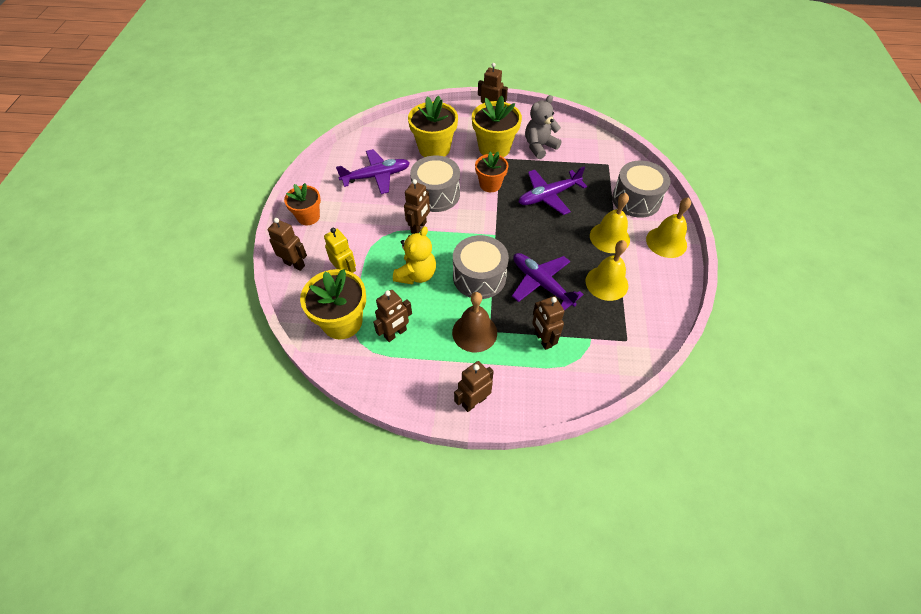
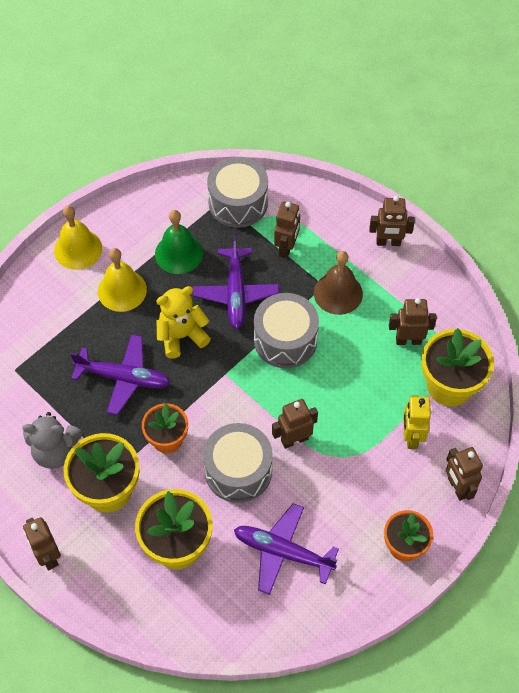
camera: 140 degrees left, 5 degrees up
(416, 274) = (342, 385): yellow teddy bear -> yellow teddy bear (181, 336)
(606, 283) = (178, 253): yellow bell -> green bell
(636, 199) = (44, 308): grey drum -> grey drum (238, 203)

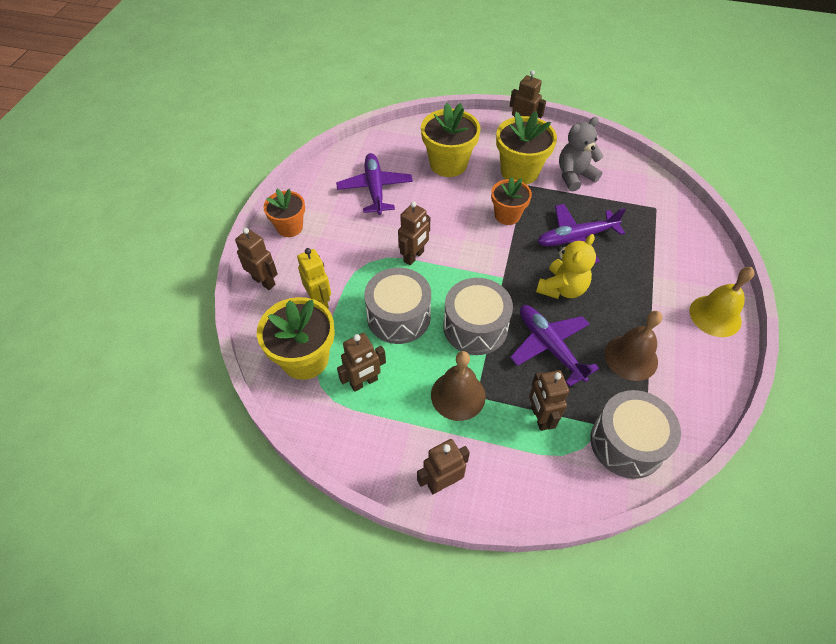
camera: 150 degrees right, 5 degrees down
(122, 290) = (643, 300): yellow bell -> none
(178, 253) = (631, 357): green bell -> brown bell
(238, 471) = (441, 219): grey drum -> grey drum (398, 317)
(283, 552) = (375, 189): purple plane -> purple plane turned 90 degrees counterclockwise

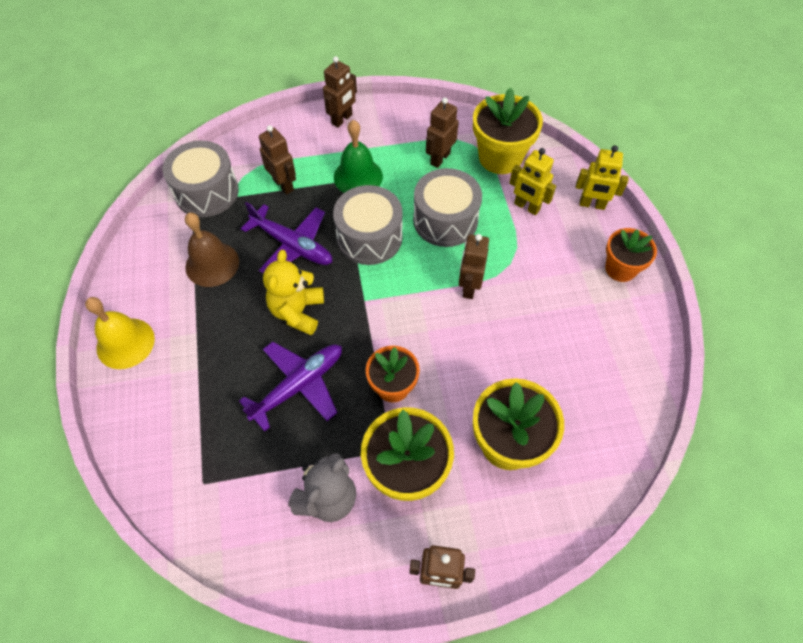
camera: 155 degrees right, 5 degrees up
(264, 281) = (592, 204): brown robot -> yellow robot
(375, 189) = (570, 359): purple plane -> none
(458, 395) = (358, 176): brown bell -> green bell

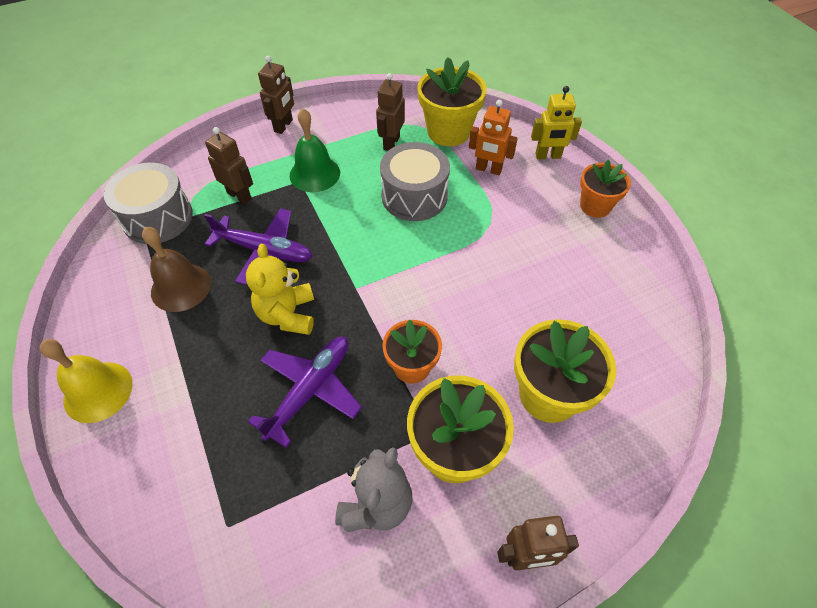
camera: 15 degrees left, 5 degrees down
(369, 237) = (343, 227): grey drum -> none
(469, 287) = (458, 252): brown robot -> none
(526, 207) = (488, 170): yellow robot -> orange robot

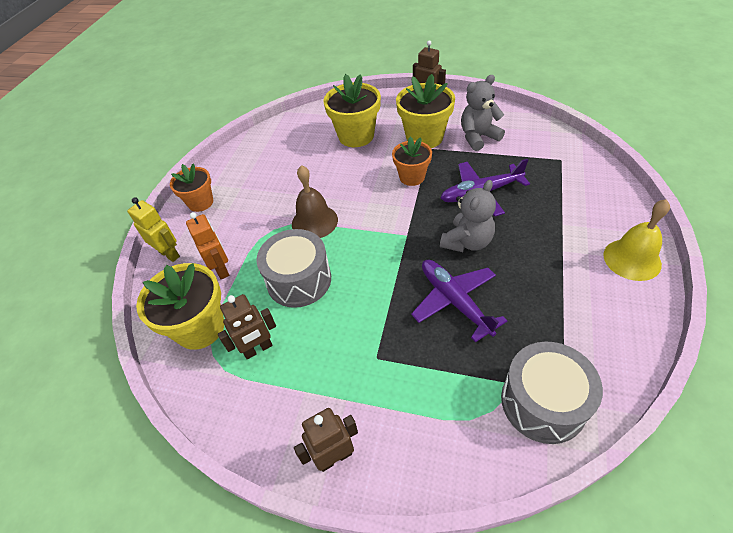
camera: 135 degrees left, 5 degrees down
(181, 287) = (543, 307): brown bell -> brown bell (314, 221)
(239, 195) = (444, 378): brown robot -> none
(287, 314) = (467, 242): yellow teddy bear -> grey teddy bear
(314, 174) = (356, 358): green bell -> none

